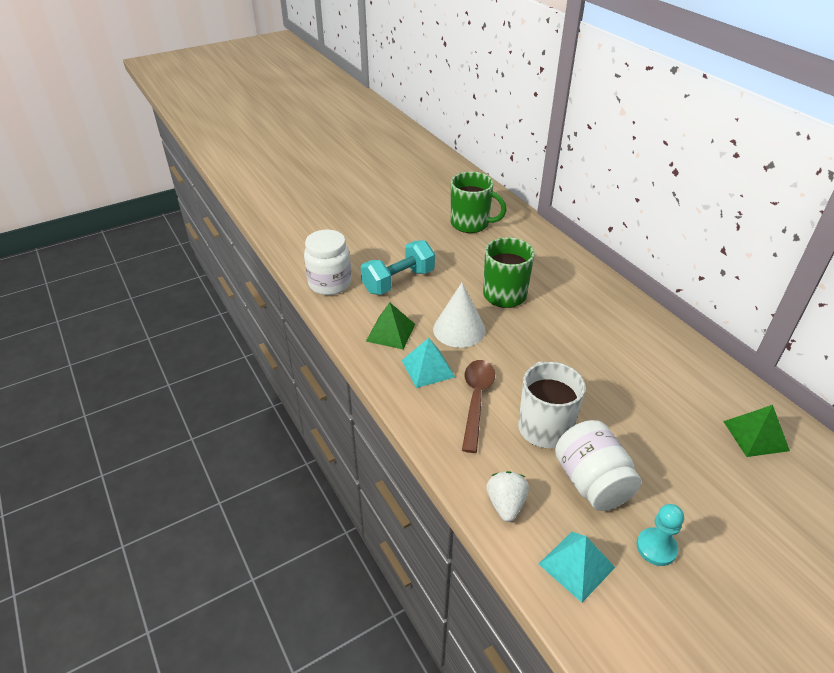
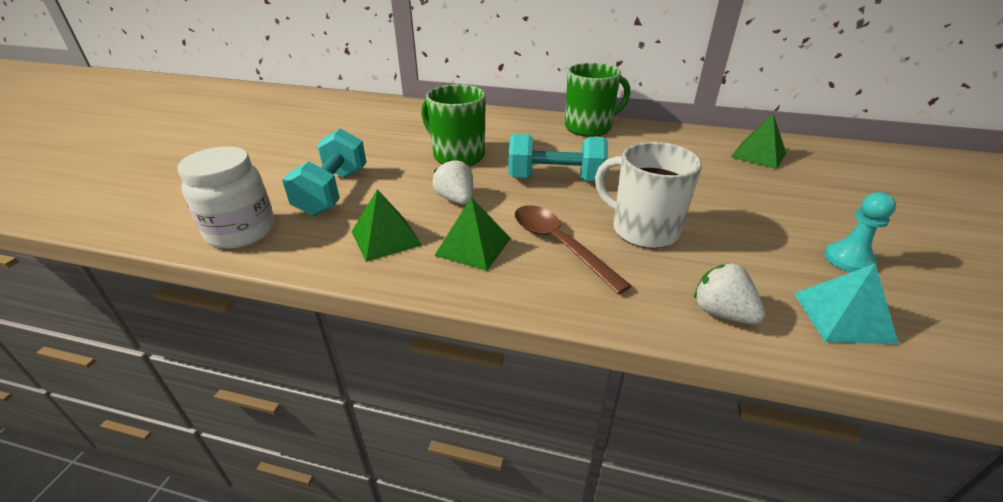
camera: 45 degrees left, 5 degrees down
(428, 368) = (473, 246): turquoise pyramid -> green pyramid
(459, 329) = (456, 199): white cone -> white strawberry
(470, 224) = (351, 122): green mug -> green mug (589, 128)
(543, 353) = (555, 179): none -> turquoise dumbbell
(591, 482) = (739, 246): white jar -> none

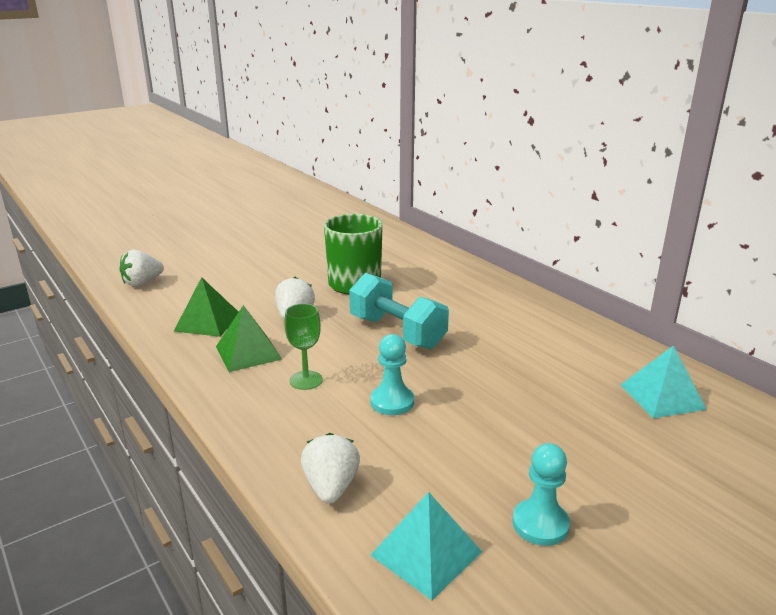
camera: 40 degrees right, 10 degrees down
(241, 232) = (142, 283): white jar -> white strawberry
(333, 192) = (227, 278): turquoise dumbbell -> none
(559, 245) = (306, 380): brown spoon -> green goblet
(589, 128) = (517, 301): green mug -> none
(643, 230) = (392, 402): white mug -> turquoise pawn
(758, 155) = (662, 396): green pyramid -> turquoise pyramid

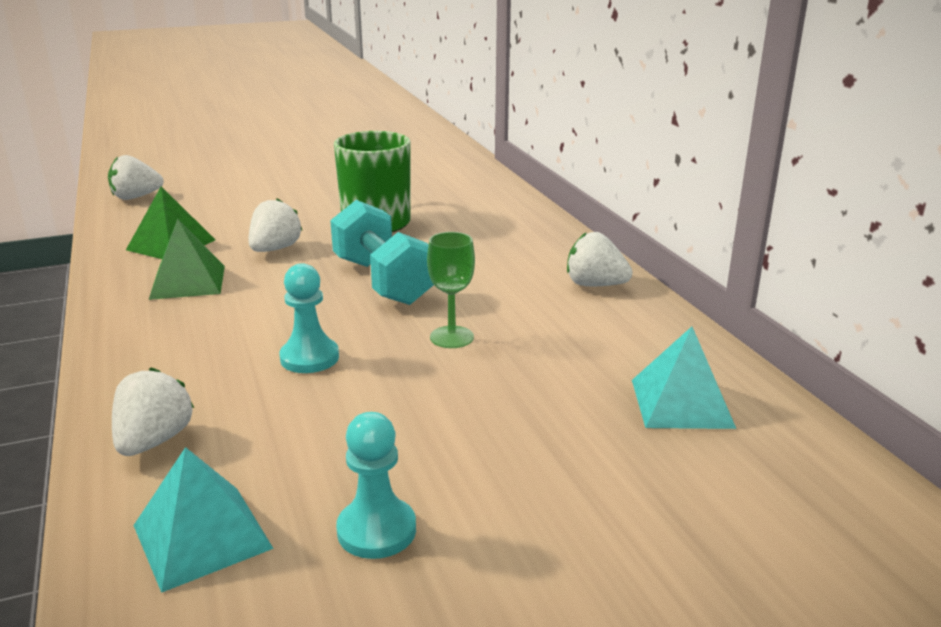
camera: 15 degrees right, 0 degrees up
(306, 380) = (227, 320): green goblet -> green goblet (451, 337)
(545, 316) = (595, 285): none -> white strawberry

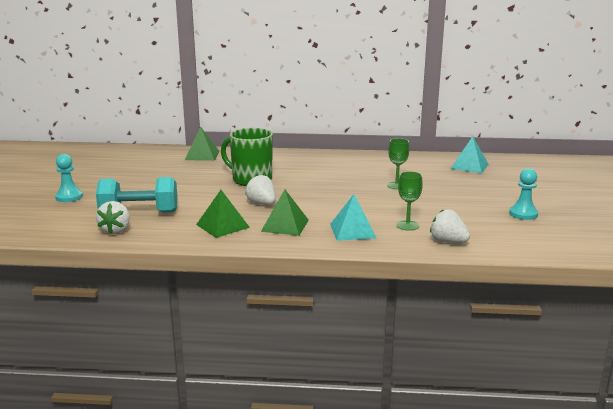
camera: 65 degrees left, 5 degrees down
(201, 536) = (517, 238): turquoise pyramid -> turquoise pyramid (352, 231)
(228, 383) = (407, 225): none -> green goblet
(309, 358) = (395, 210): turquoise pawn -> turquoise pawn (69, 197)
(383, 281) = (329, 188): turquoise dumbbell -> turquoise dumbbell (139, 213)
(458, 174) = (202, 155): none -> green pyramid
(595, 285) = (370, 158): white strawberry -> none

